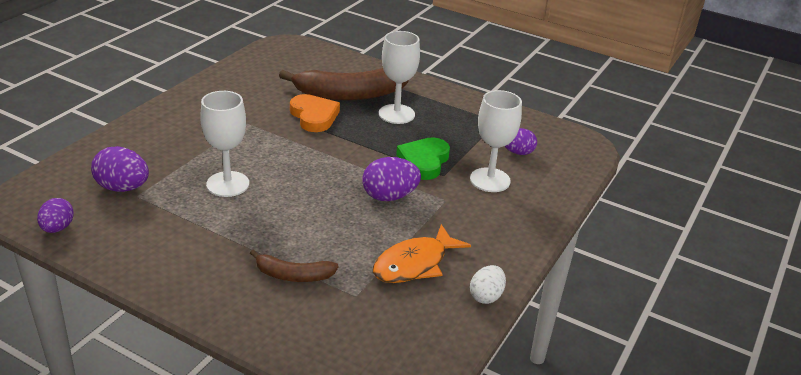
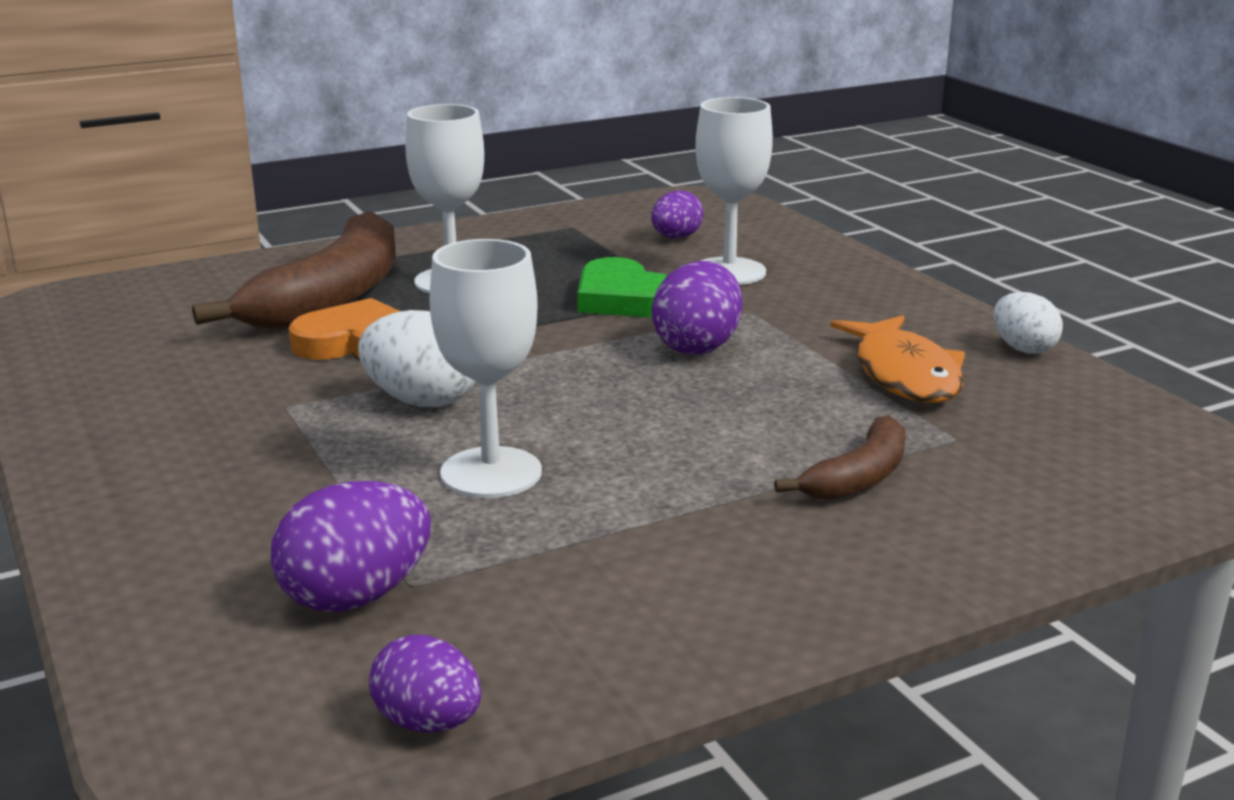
camera: 55 degrees left, 10 degrees down
(275, 149) = (422, 401): none -> white egg

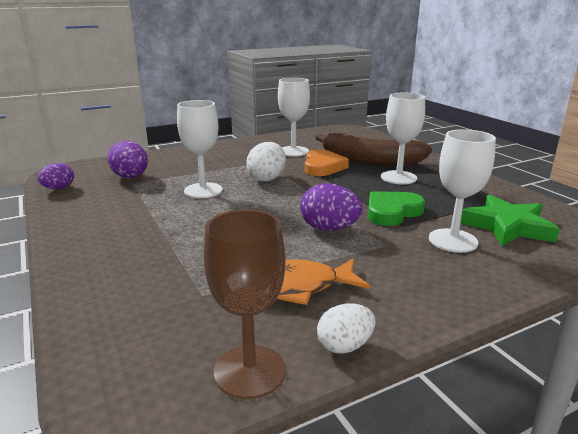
camera: 90 degrees right, 0 degrees up
(216, 372) = (293, 151): none -> white goblet
(676, 237) = (507, 226): purple egg -> green star
(858, 477) = (169, 261): brown banana -> none
(1104, 398) = (250, 371): none -> brown goblet

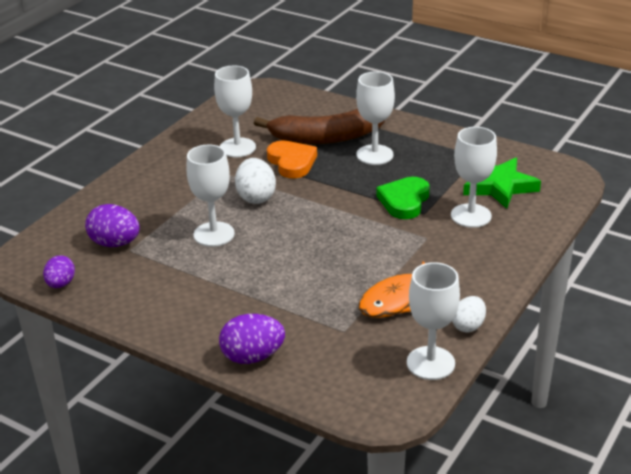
camera: 30 degrees left, 10 degrees up
(250, 371) = (430, 363): brown goblet -> white goblet
(329, 228) = (371, 237): purple egg -> purple egg (252, 357)

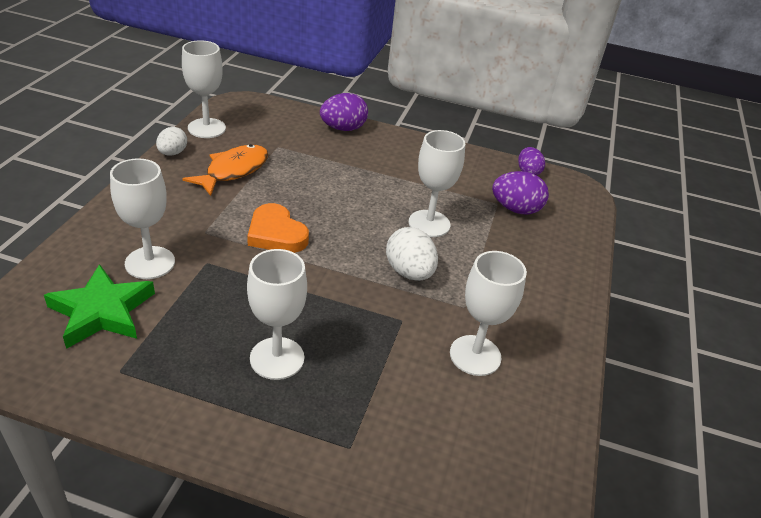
camera: 160 degrees right, 5 degrees up
(292, 162) = (389, 333): orange heart -> orange heart (276, 234)
(327, 137) = (355, 391): brown banana -> none
(404, 201) = (231, 278): green heart -> none

